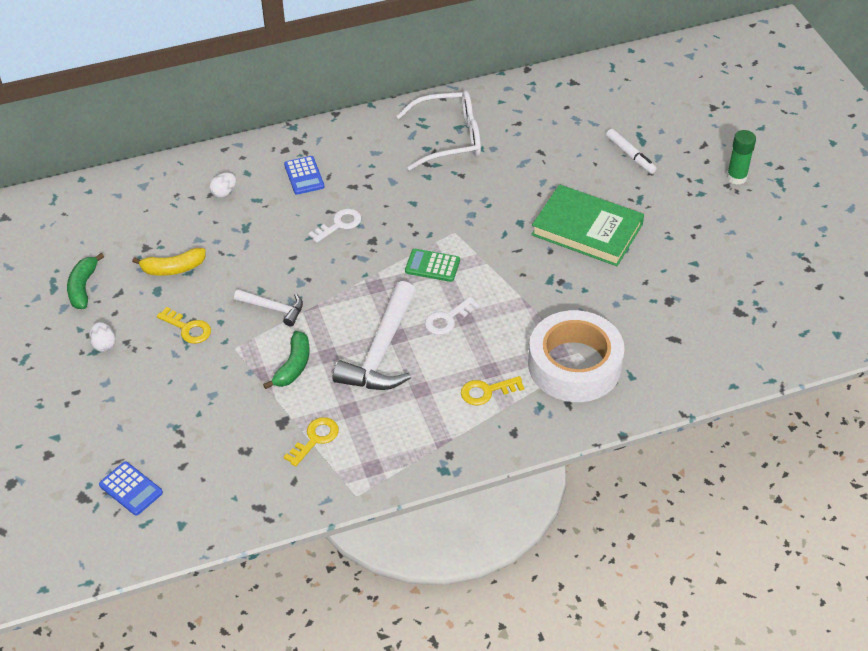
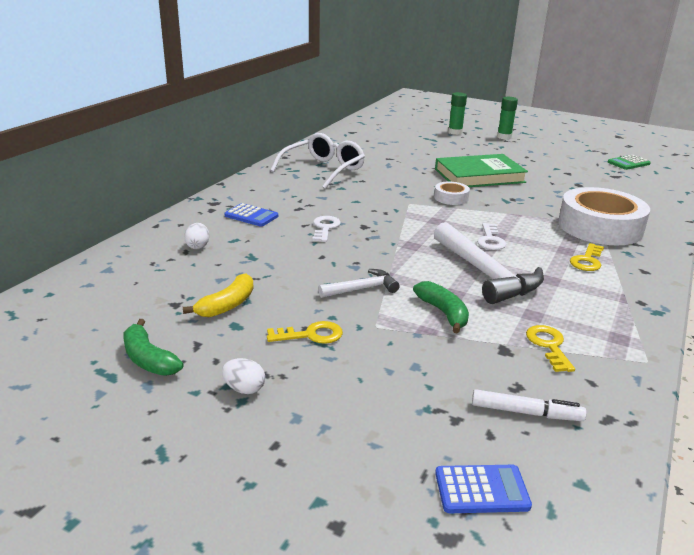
camera: 45 degrees left, 20 degrees down
(432, 266) = (428, 221): green calculator -> green calculator (628, 163)
(503, 246) = (451, 198): none -> white tape
(630, 155) = (438, 145): white marker -> white marker (526, 412)
(691, 139) = (455, 132): none -> green glue stick

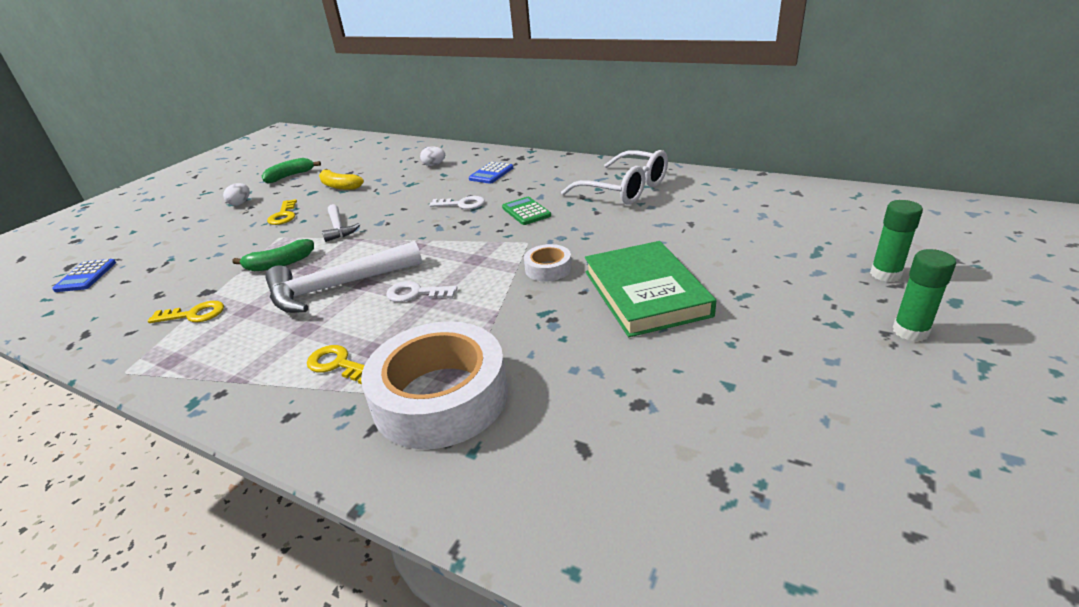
camera: 95 degrees right, 5 degrees up
(526, 412) = (128, 296): white marker -> none
(628, 163) = (848, 535): green calculator -> green calculator (526, 212)

